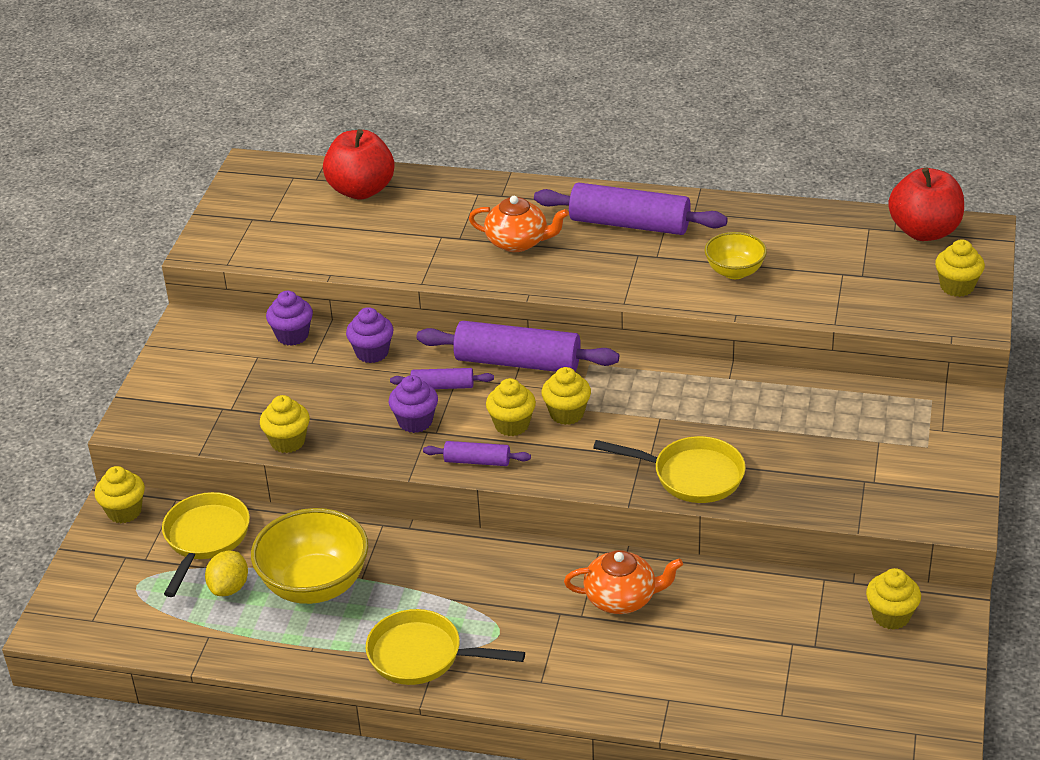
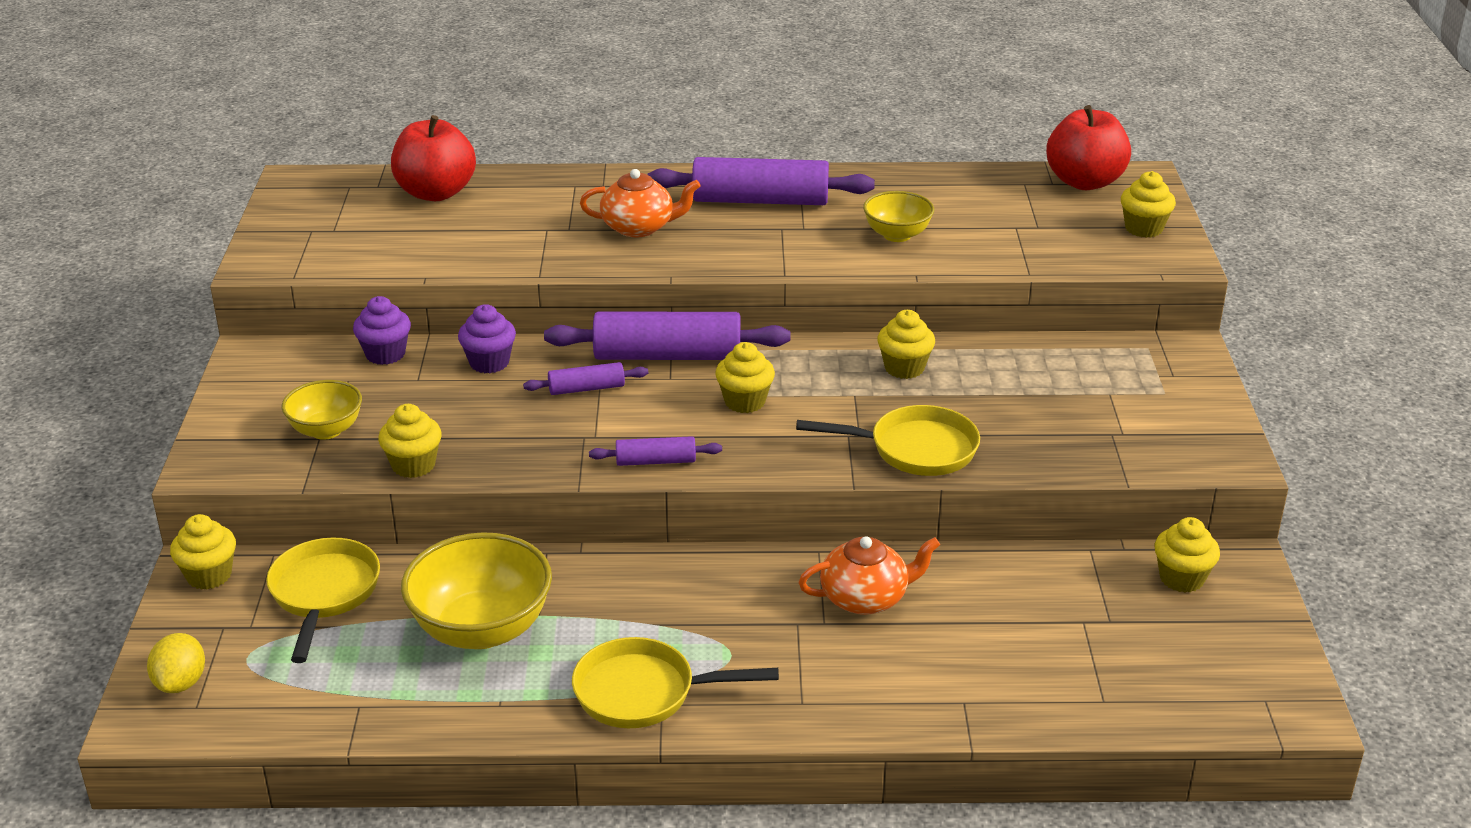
camera: 15 degrees left, 5 degrees down
(229, 402) = (326, 430): none -> yellow bowl
(229, 587) = (371, 646): yellow lemon -> yellow lemon (181, 683)
(415, 422) = (566, 428): purple cupcake -> none
(512, 425) = (684, 420): yellow cupcake -> yellow cupcake (904, 368)

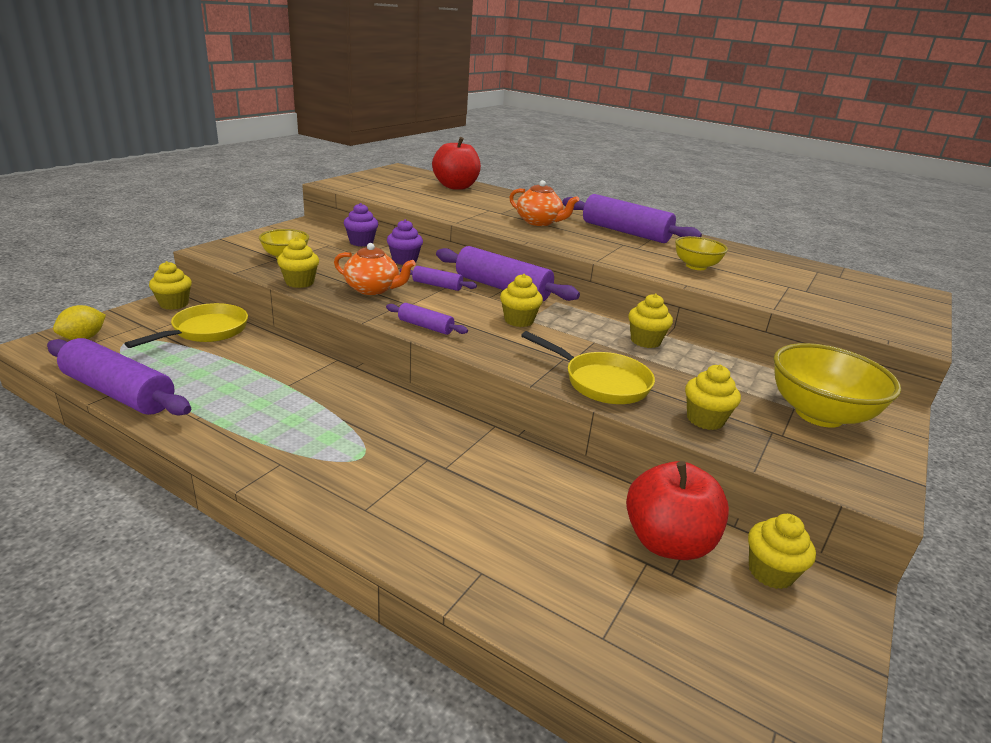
camera: 30 degrees right, 5 degrees down
(360, 723) = (119, 393): none -> purple rolling pin
(481, 629) = (249, 378): yellow bowl -> yellow bowl (819, 414)
(644, 692) = (280, 452): yellow pan -> none
(865, 598) = (492, 466): orange teapot -> orange teapot (372, 289)
(1084, 182) = (866, 282): red apple -> red apple (667, 542)
(1143, 228) = (895, 314): yellow cupcake -> yellow cupcake (705, 419)

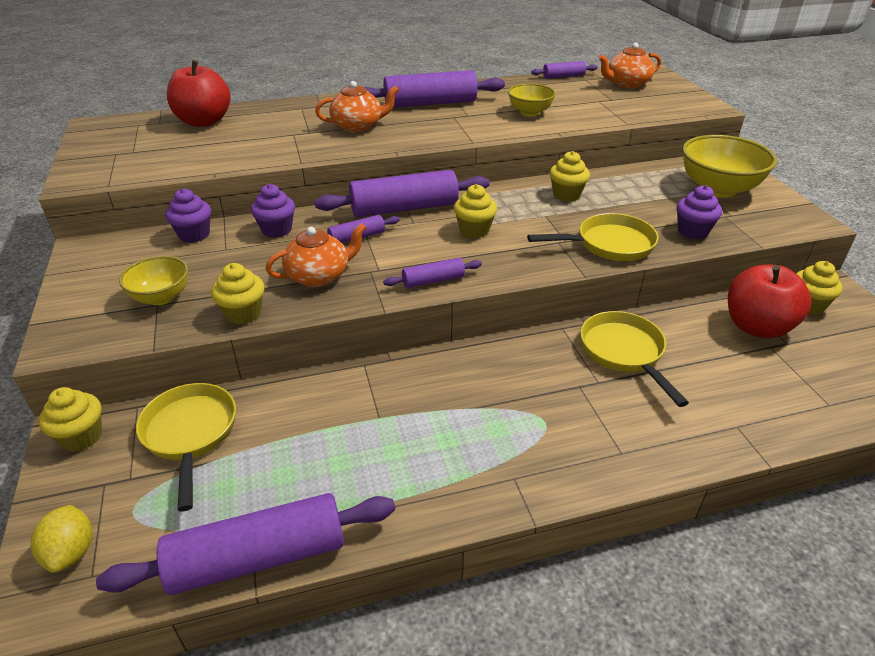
camera: 45 degrees left, 10 degrees up
(505, 469) = (624, 353): none -> yellow pan
(705, 419) = (692, 231): yellow cupcake -> purple cupcake
(799, 262) = (563, 76): none -> purple rolling pin
(857, 290) = (627, 84): none -> orange teapot

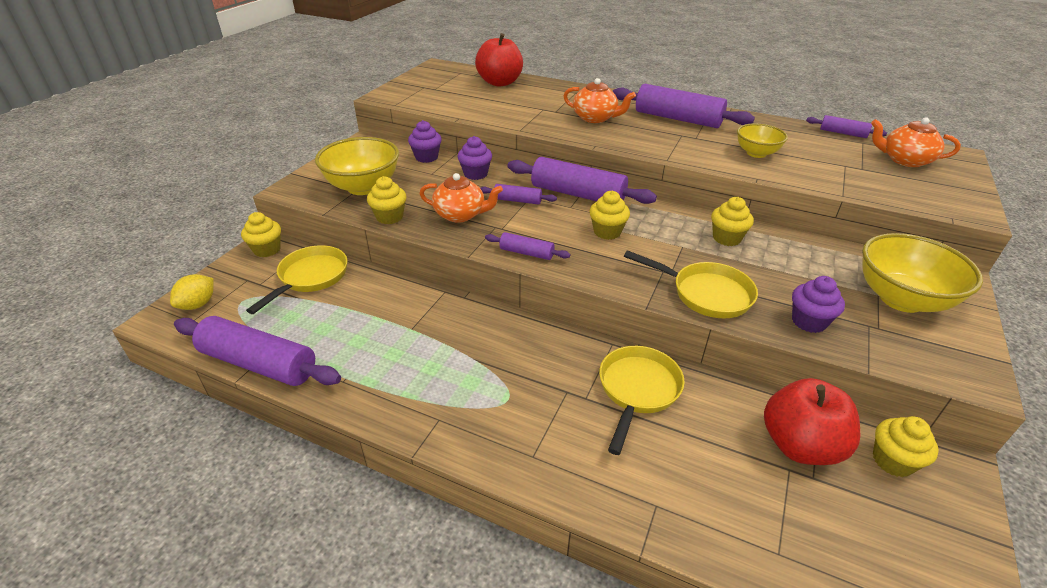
camera: 40 degrees right, 0 degrees up
(161, 297) = (363, 187): yellow bowl -> yellow bowl, size x1.71

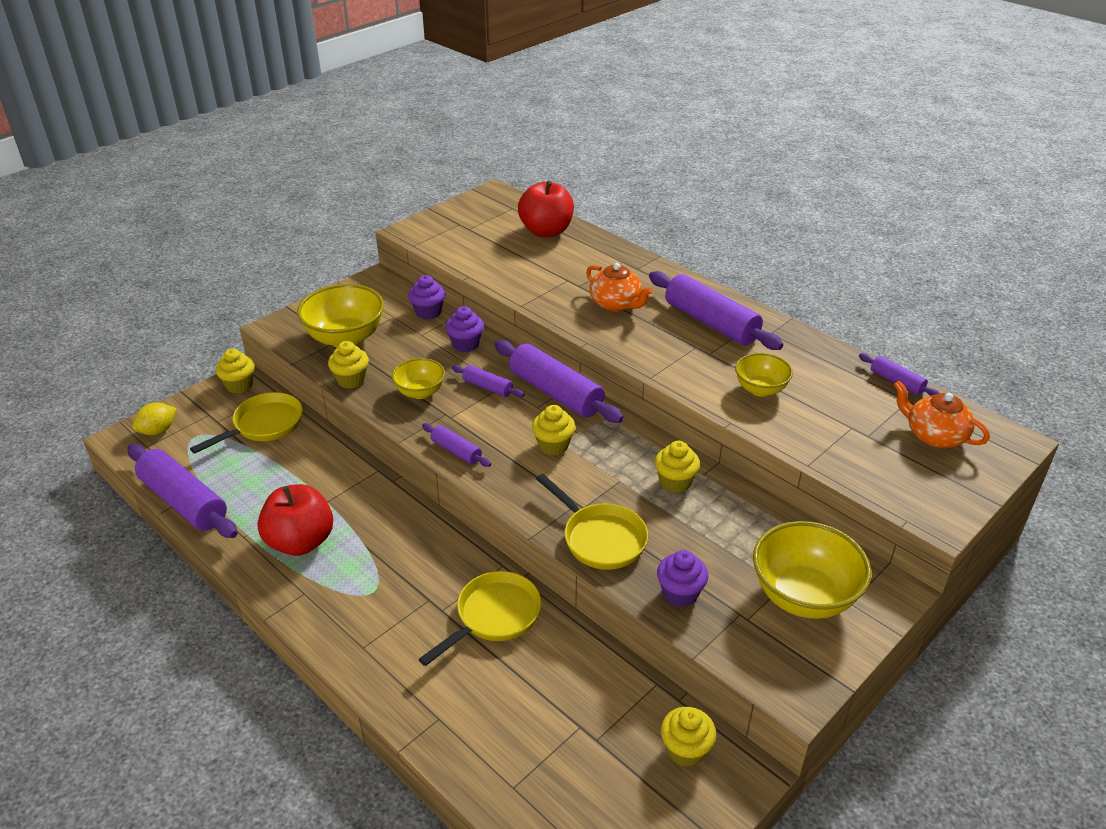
camera: 20 degrees right, 0 degrees up
(460, 215) = (420, 392): orange teapot -> yellow bowl
(800, 445) = (608, 709): red apple -> red apple (300, 542)

